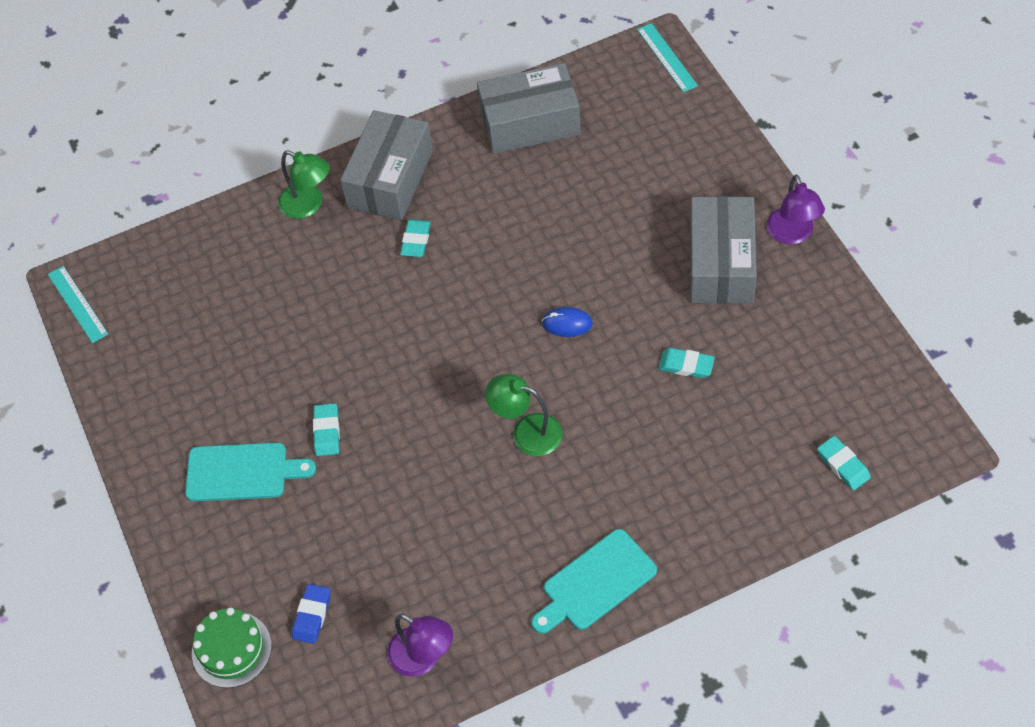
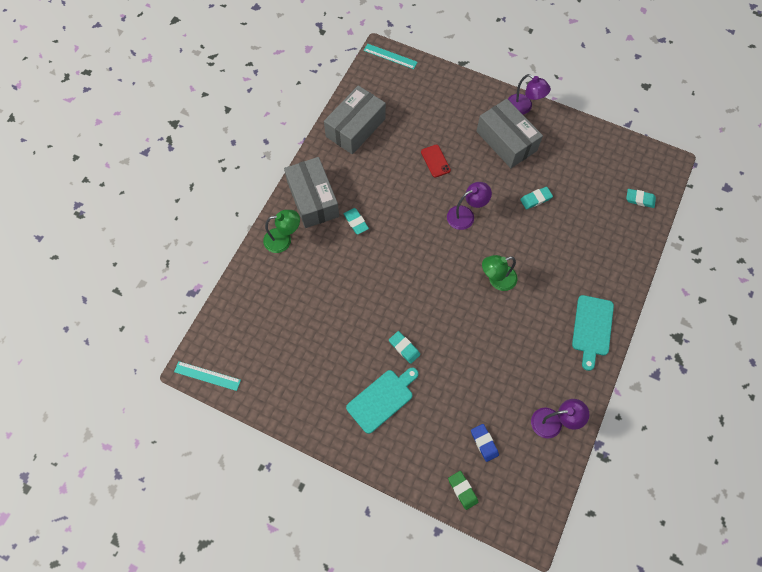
camera: 45 degrees left, 10 degrees up
(231, 649) = (462, 490): green cake -> green eraser
(567, 323) = (466, 215): blue mouse -> purple lamp
(595, 229) = (435, 161): none -> red phone

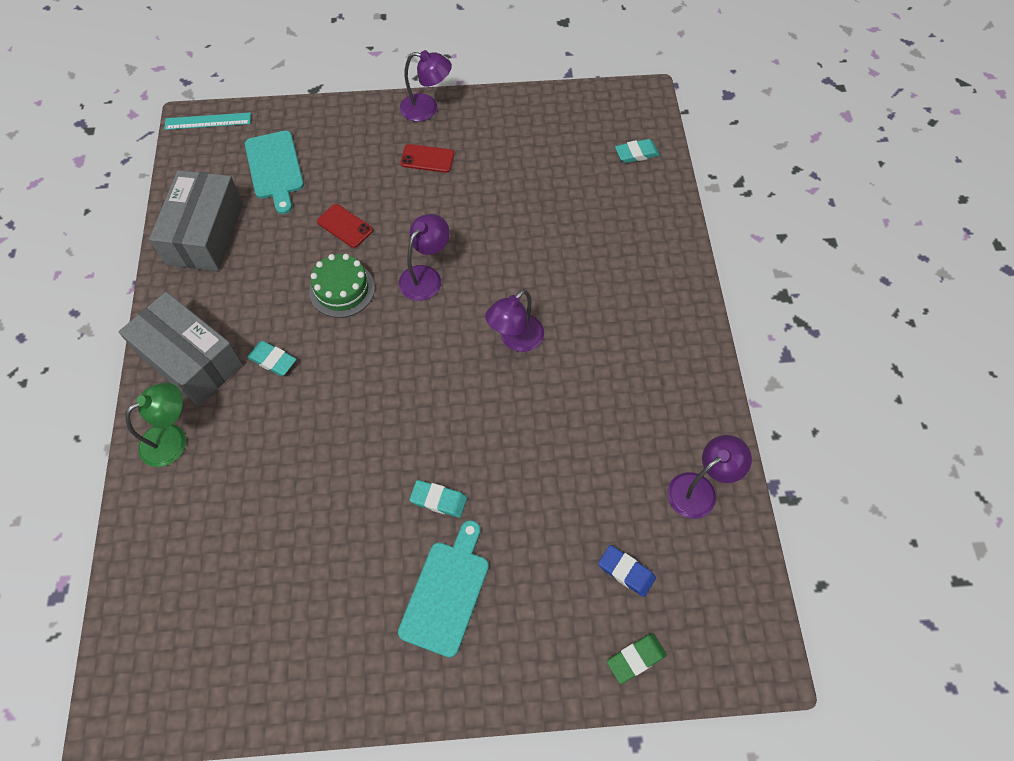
camera: 30 degrees left, 5 degrees down
(207, 376) = (146, 715): turquoise ruler -> none
(414, 199) = (342, 289): none -> green cake
(462, 490) = (636, 658): green eraser -> green eraser turned 60 degrees counterclockwise
(496, 280) = (515, 340): green lamp -> purple lamp
(506, 141) = (427, 159): grey box -> red phone
(535, 199) = (507, 213): turquoise eraser -> none
(592, 328) = (674, 339): turquoise cutting board -> turquoise cutting board (275, 168)

